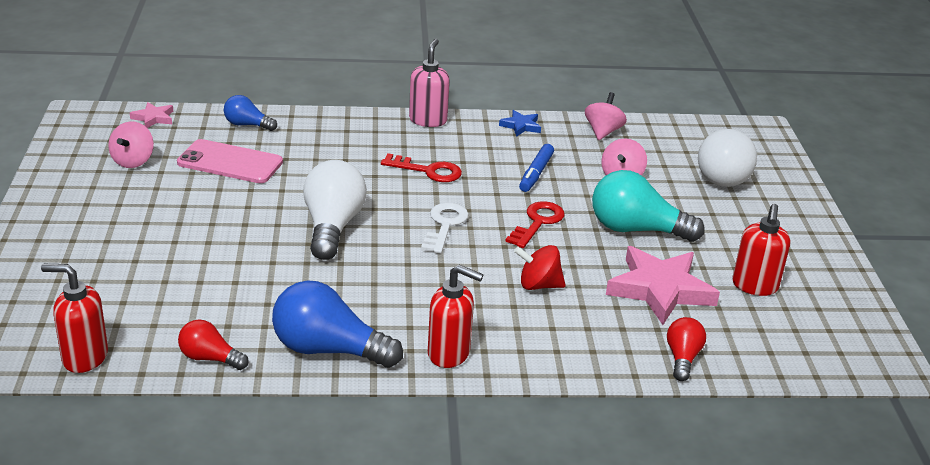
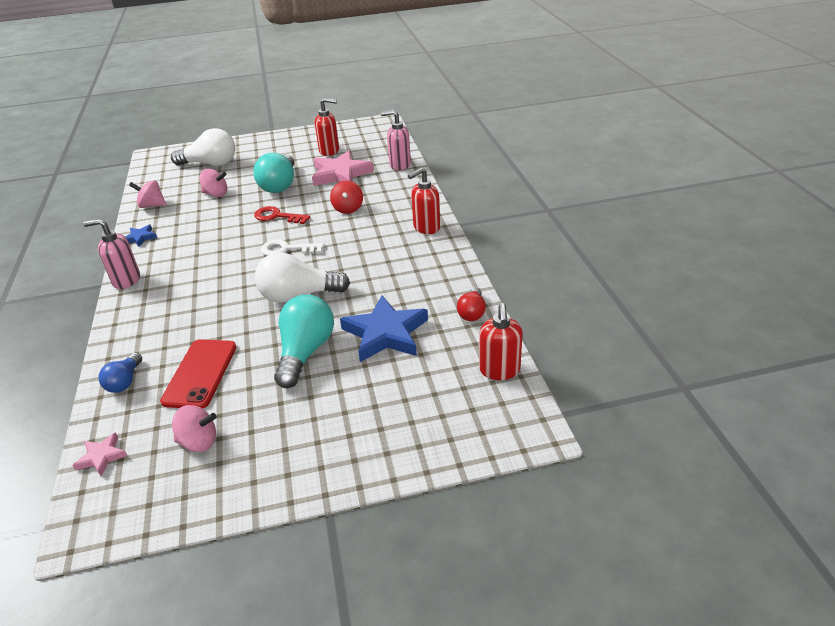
camera: 95 degrees left, 5 degrees up
(215, 282) = (385, 333): none -> blue star
(220, 224) = (305, 352): none -> turquoise light bulb
(230, 162) = (200, 373): pink phone -> red phone
(328, 350) = (441, 268): blue light bulb -> none
(428, 171) = (211, 267): red key -> none
(449, 354) = (426, 228): red soap dispenser -> red soap dispenser turned 135 degrees counterclockwise
(536, 173) = (213, 224): blue marker -> none
(682, 358) = (399, 165): red light bulb -> pink soap dispenser

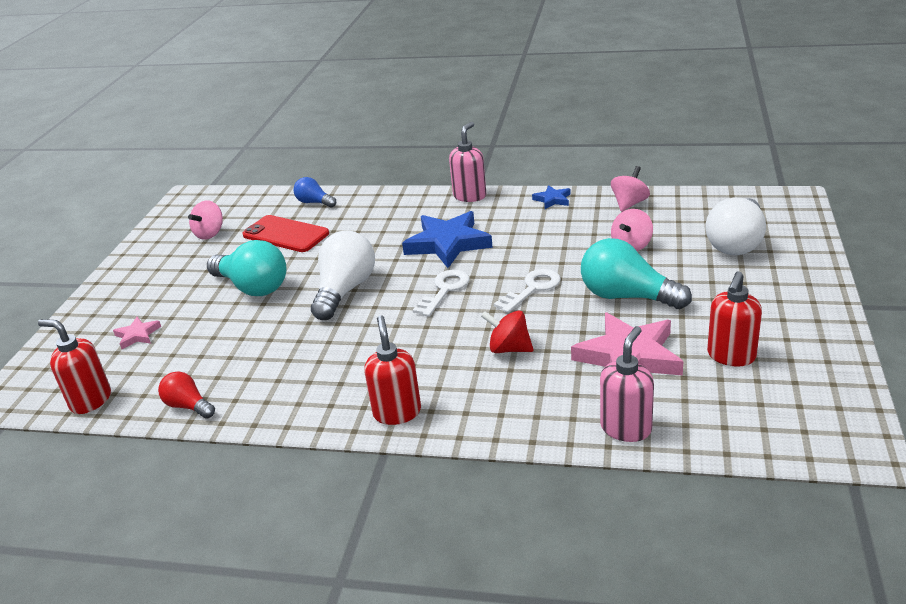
camera: 115 degrees right, 5 degrees down
(102, 456) = (243, 198): pink star -> pink star (137, 335)
(277, 216) = (532, 288): red key -> white key
(385, 333) = (225, 337): blue star -> blue star (448, 243)

